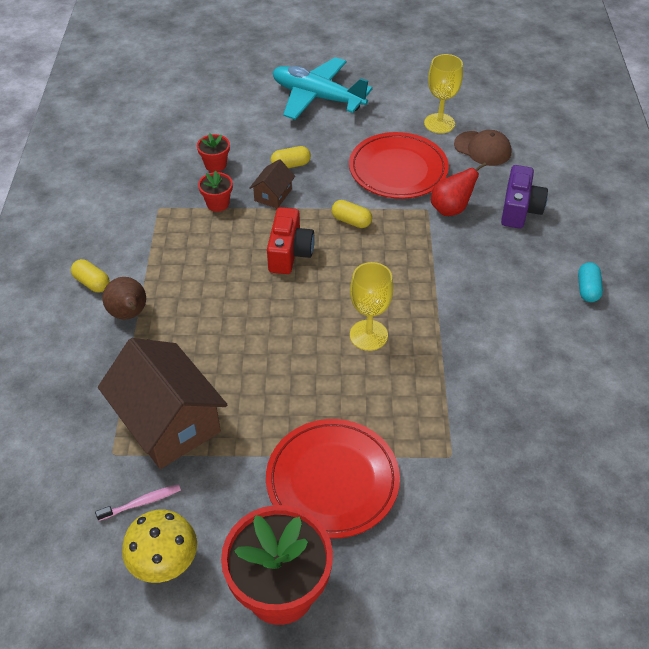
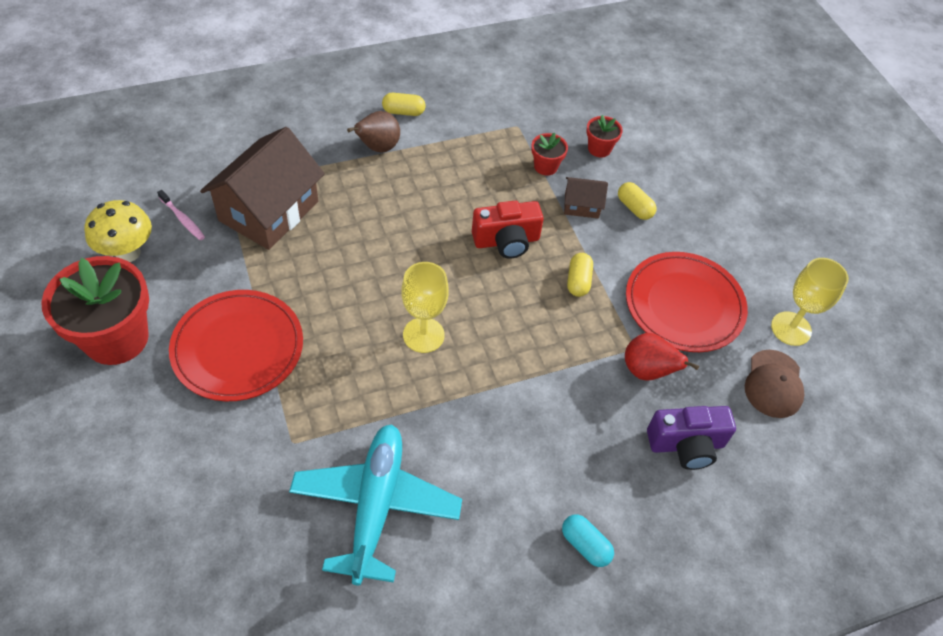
camera: 65 degrees right, 5 degrees up
(92, 283) = (403, 112): yellow capsule -> yellow capsule turned 75 degrees clockwise
(317, 97) = (758, 202): turquoise plane -> turquoise plane (376, 506)
(587, 289) = (585, 545): turquoise capsule -> turquoise capsule turned 60 degrees clockwise

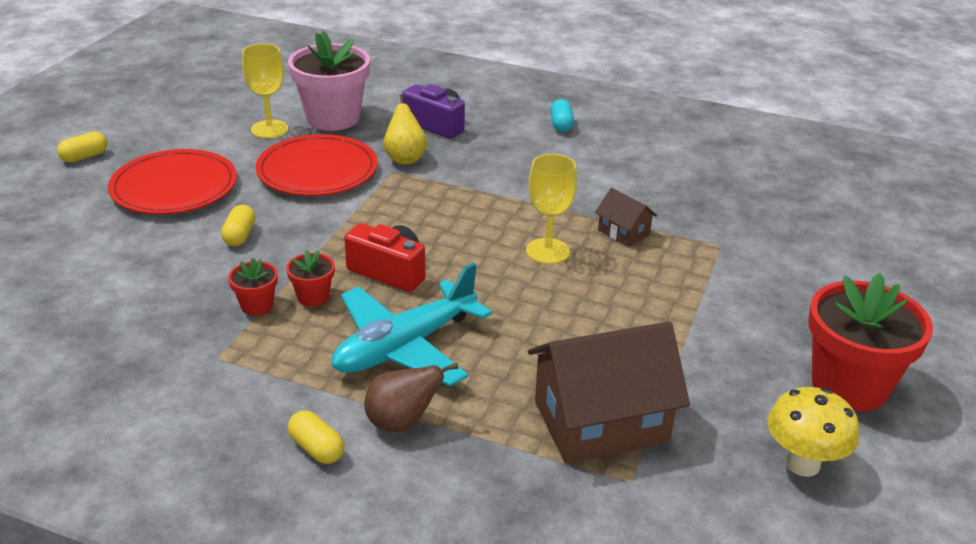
camera: 135 degrees left, 20 degrees down
(183, 219) = (713, 468): pink toothbrush -> none
(238, 348) = (726, 320): red plate -> red plate (174, 187)
(376, 506) = (683, 192): turquoise plane -> turquoise plane (405, 347)
(578, 281) = (372, 219): yellow capsule -> yellow capsule (84, 157)
(581, 205) = (280, 260): brown house -> brown house (623, 232)
(599, 149) = (180, 291): red flower pot -> red flower pot (313, 297)
(647, 371) = (405, 158): red pear -> yellow pear
(773, 384) = (333, 118): brown cap -> pink flower pot

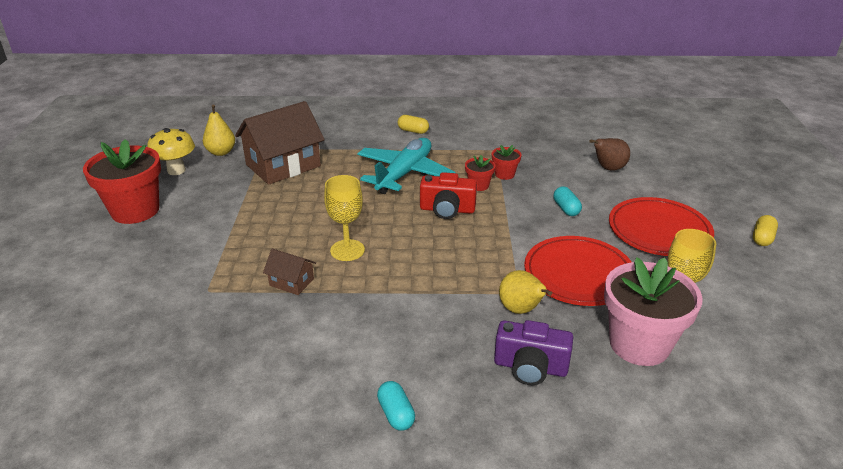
camera: 160 degrees right, 0 degrees up
(240, 236) = (566, 209): yellow capsule -> turquoise capsule
(402, 422) = (382, 146): brown pear -> brown pear (608, 168)
(719, 494) = (221, 152): none -> yellow pear

